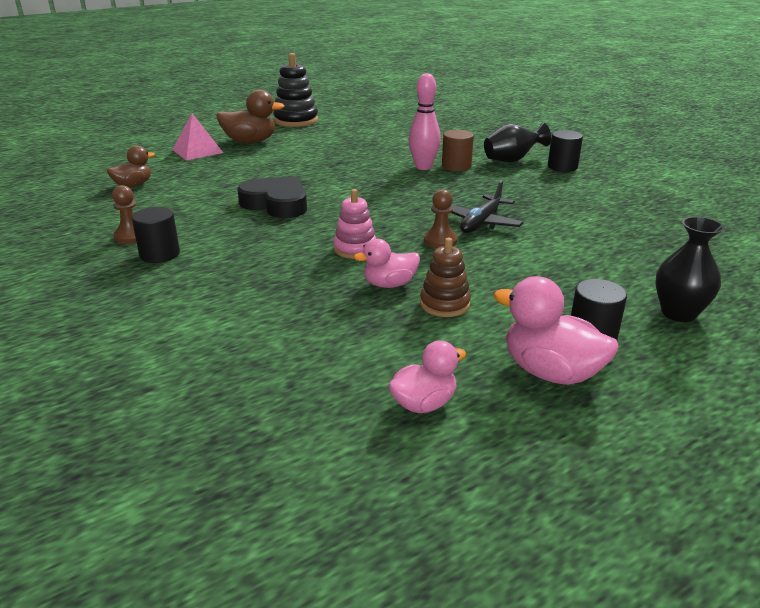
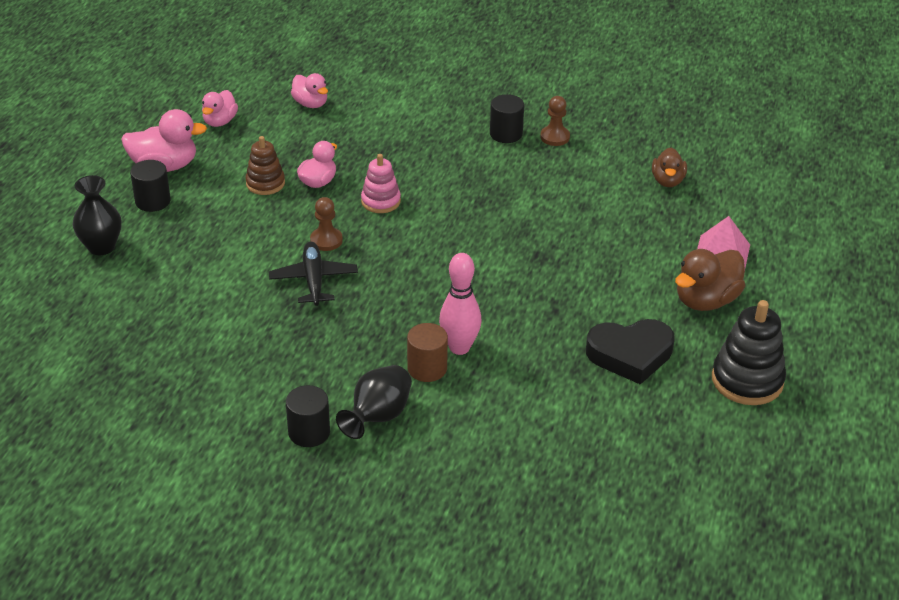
camera: 140 degrees right, 10 degrees up
(276, 204) = (513, 219): black heart -> black heart (630, 355)
(280, 373) = (310, 104): none -> pink duck

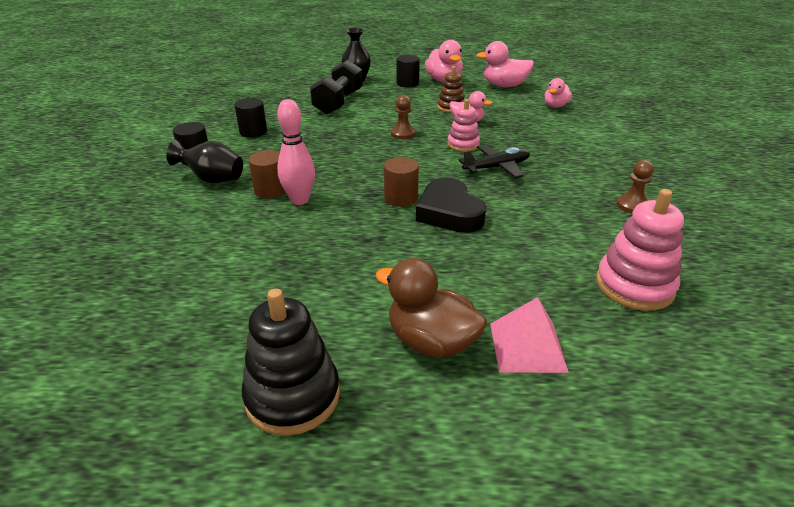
camera: 75 degrees right, 5 degrees down
(186, 279) = (338, 103): none -> black dumbbell
(220, 121) = (504, 86): pink duck -> pink duck, size x1.56
(313, 280) = (356, 136): black plane -> black plane (497, 167)
(485, 273) = (401, 198): none -> brown cylinder
(506, 134) = (607, 181): black cylinder -> black cylinder (253, 132)
(630, 355) = (315, 294): black heart -> black heart (449, 212)
(667, 181) = (634, 286): brown duck -> pink stacking toy

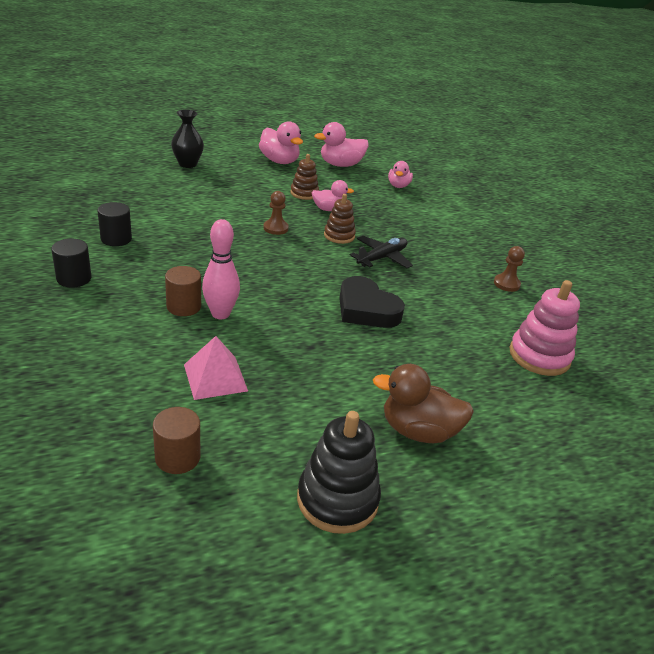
camera: 25 degrees left, 0 degrees up
(213, 179) = (112, 301): black vase -> none
(338, 103) = (186, 195): black dumbbell -> none
(401, 198) = (315, 300): brown cylinder -> brown cylinder (177, 457)
(407, 83) = (244, 166): black cylinder -> none
(463, 144) = (339, 236): pink stacking toy -> brown stacking toy
(527, 347) = (490, 421): pink pyramid -> pink pyramid (215, 377)

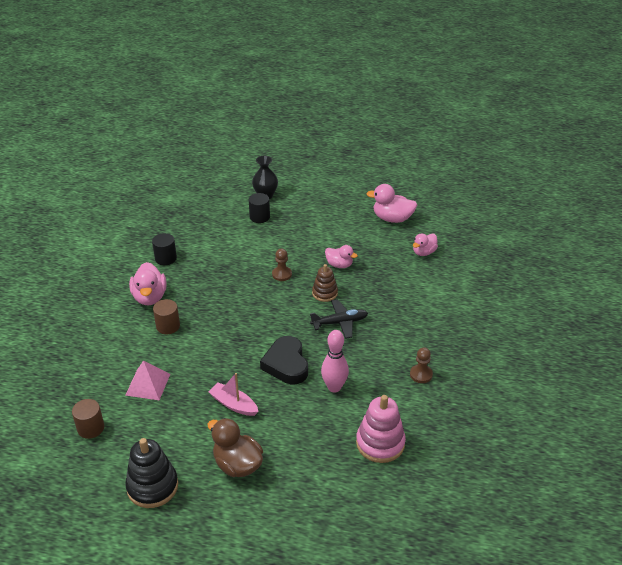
camera: 35 degrees right, 5 degrees up
(74, 278) = (119, 285): black cylinder -> black cylinder (259, 217)
(220, 314) = (186, 338): pink bowling pin -> pink bowling pin (334, 387)
(279, 161) = (342, 205): pink duck -> pink duck (150, 297)
(304, 193) = (333, 244): brown stacking toy -> none
(348, 367) = (233, 404): none -> pink boat

